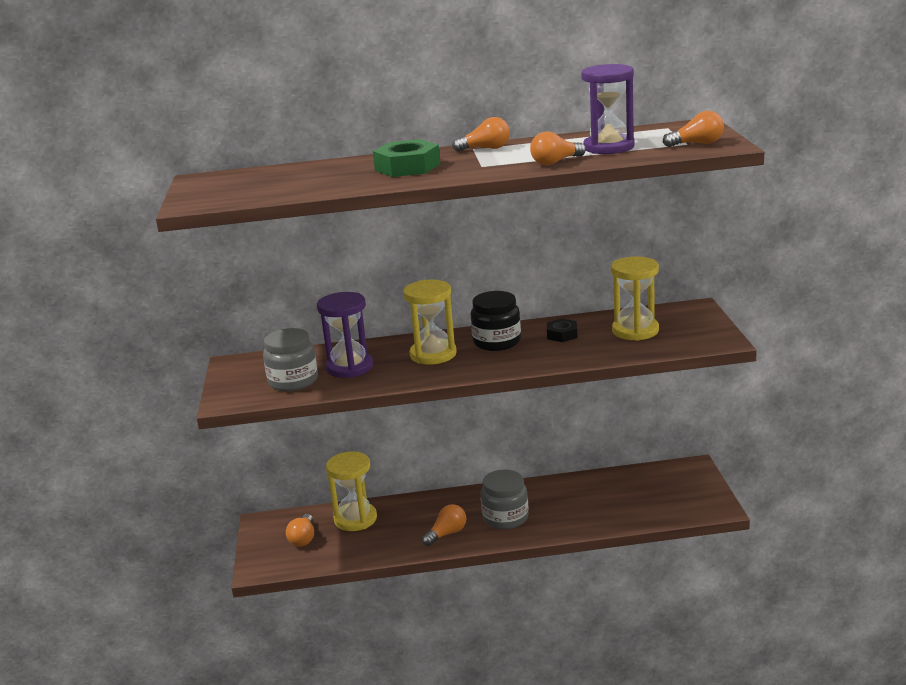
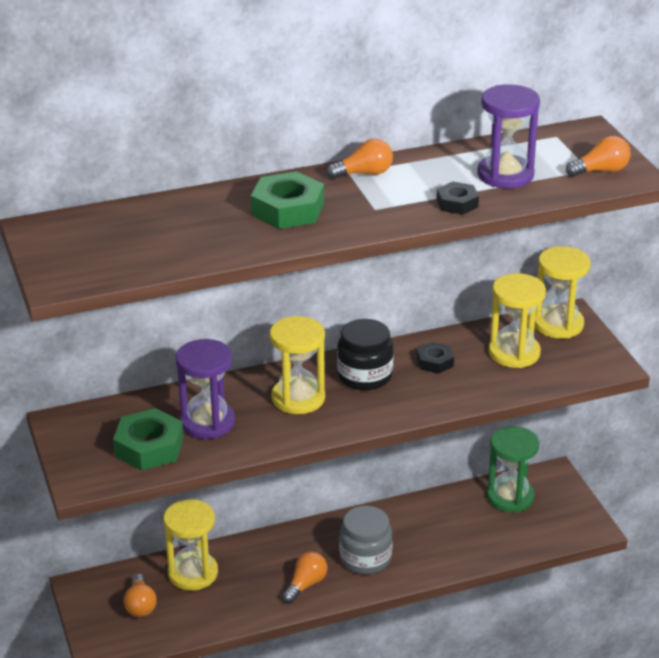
camera: 15 degrees left, 10 degrees up
(293, 381) = (149, 447): grey jar -> green nut
(555, 162) = (457, 203): orange light bulb -> black nut
(649, 481) = (510, 497): none -> green hourglass
(683, 313) = (558, 324): none -> yellow hourglass

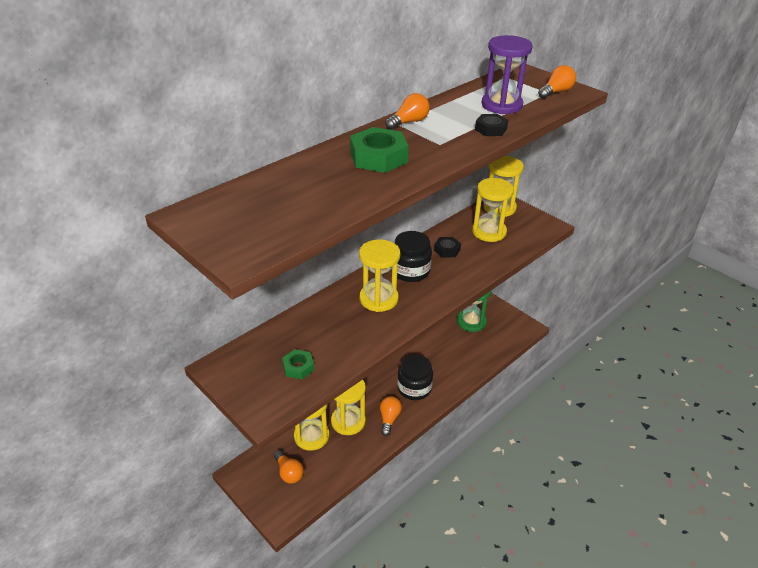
camera: 25 degrees left, 5 degrees up
(149, 447) = (298, 367): green nut -> green nut, size x0.58
(207, 422) = (328, 335): purple hourglass -> none
(250, 571) = (348, 421): none -> yellow hourglass
(365, 558) = (414, 388): grey jar -> black jar

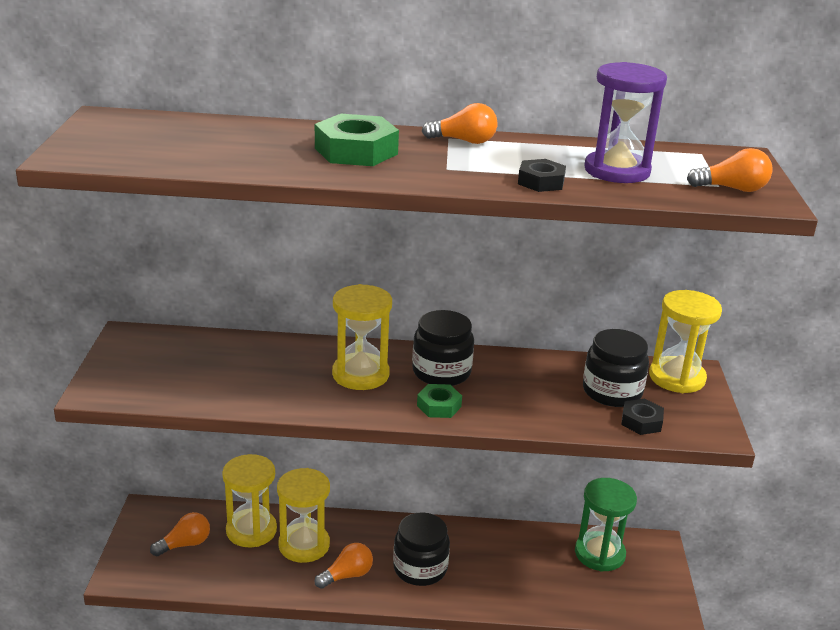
camera: 45 degrees right, 10 degrees down
(289, 472) = (185, 544): orange light bulb -> orange light bulb turned 135 degrees counterclockwise
(298, 367) = (185, 378): green nut -> green nut (439, 406)
(447, 250) = (522, 378): black nut -> black nut (641, 421)
(489, 232) = (612, 392): yellow hourglass -> black jar

